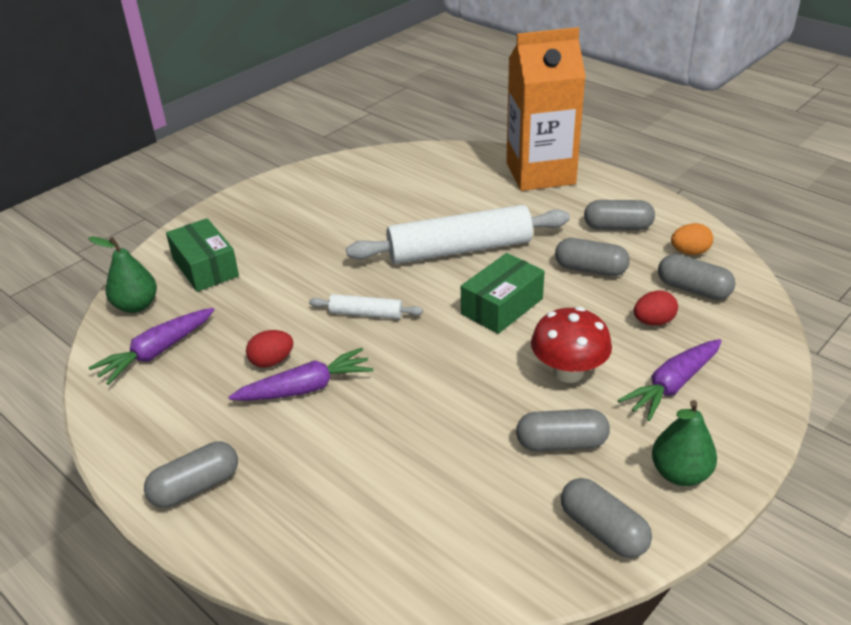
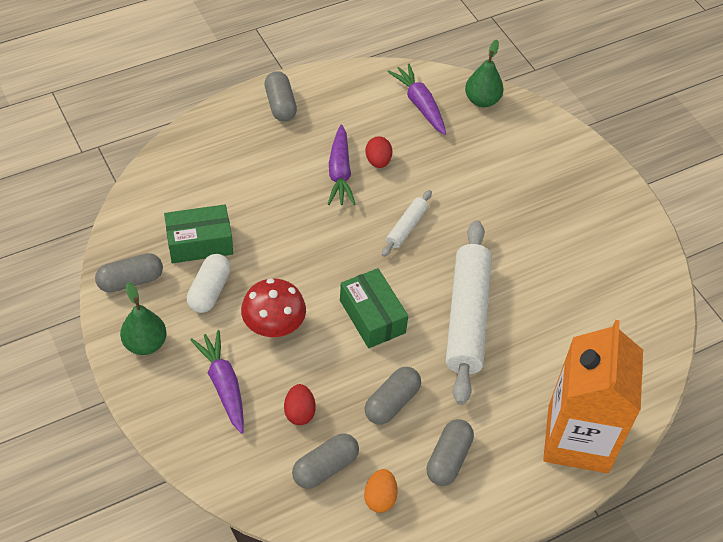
camera: 105 degrees right, 15 degrees up
(205, 267) = (516, 145): green box -> green box (199, 243)
(561, 443) = (209, 291): grey capsule -> white capsule

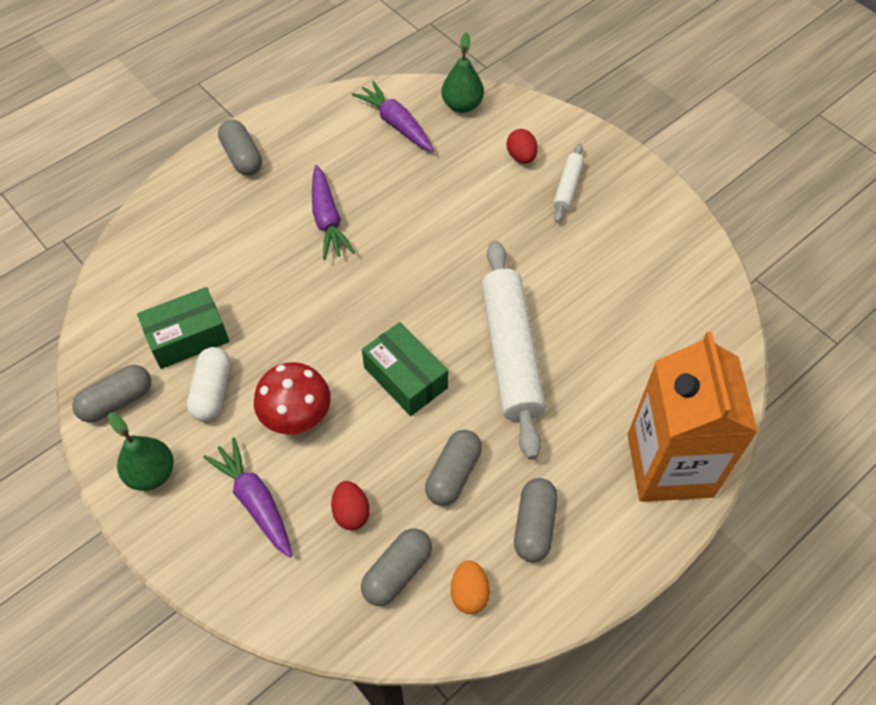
camera: 10 degrees left, 5 degrees up
(378, 161) = (366, 197): red egg -> red egg (521, 157)
(406, 227) = (417, 265): white rolling pin -> white rolling pin (567, 187)

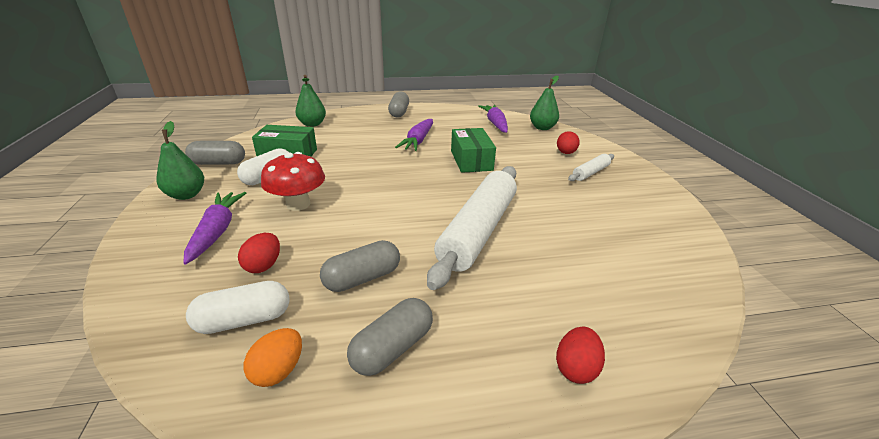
camera: 30 degrees right, 25 degrees down
(146, 251) = (312, 124): none -> green pear
(397, 572) = (244, 320): grey capsule -> white capsule
(405, 377) = (388, 214): green box -> green box (471, 160)
(669, 465) = (575, 368): orange carton -> red egg

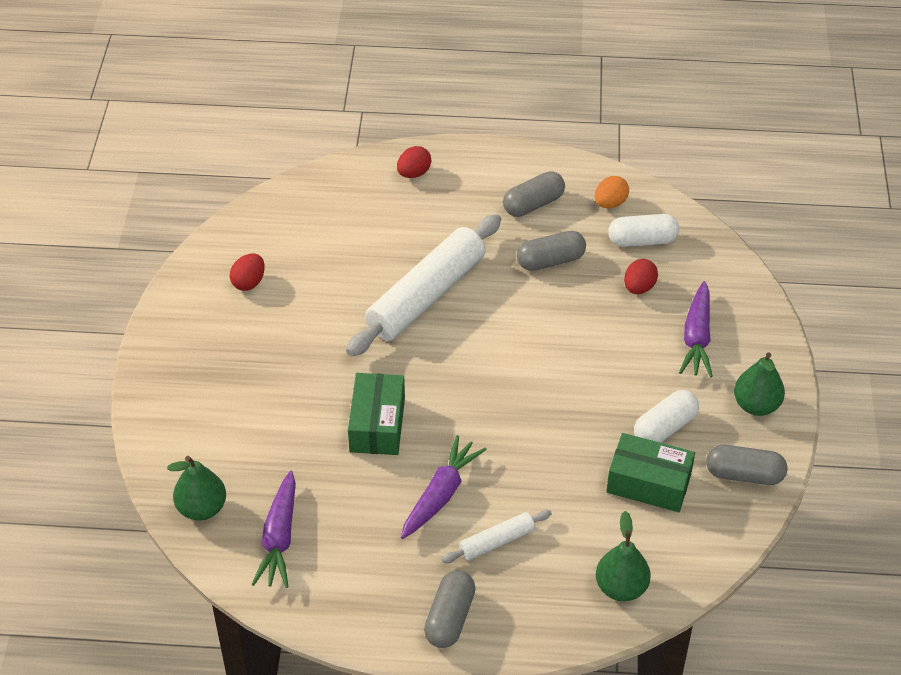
camera: 165 degrees left, 15 degrees up
(298, 204) = (618, 367): red mushroom -> none
(565, 153) = (223, 422): red egg -> red egg (249, 282)
(590, 172) = (226, 369): white rolling pin -> white rolling pin (496, 542)

